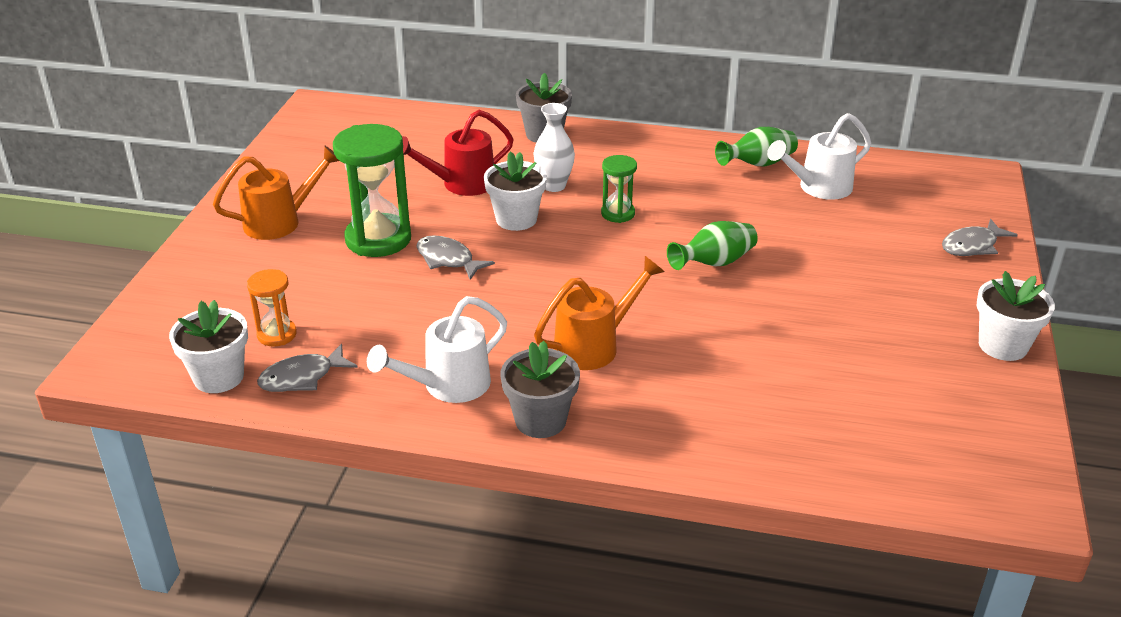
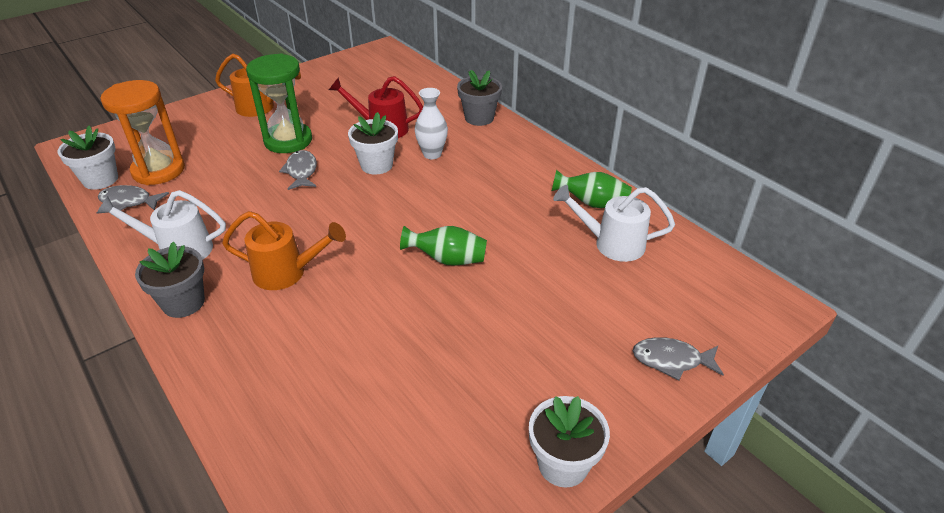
camera: 40 degrees right, 5 degrees up
(277, 334) = (158, 170): orange hourglass -> orange hourglass, size x1.88
(618, 213) = (441, 192): green hourglass -> none

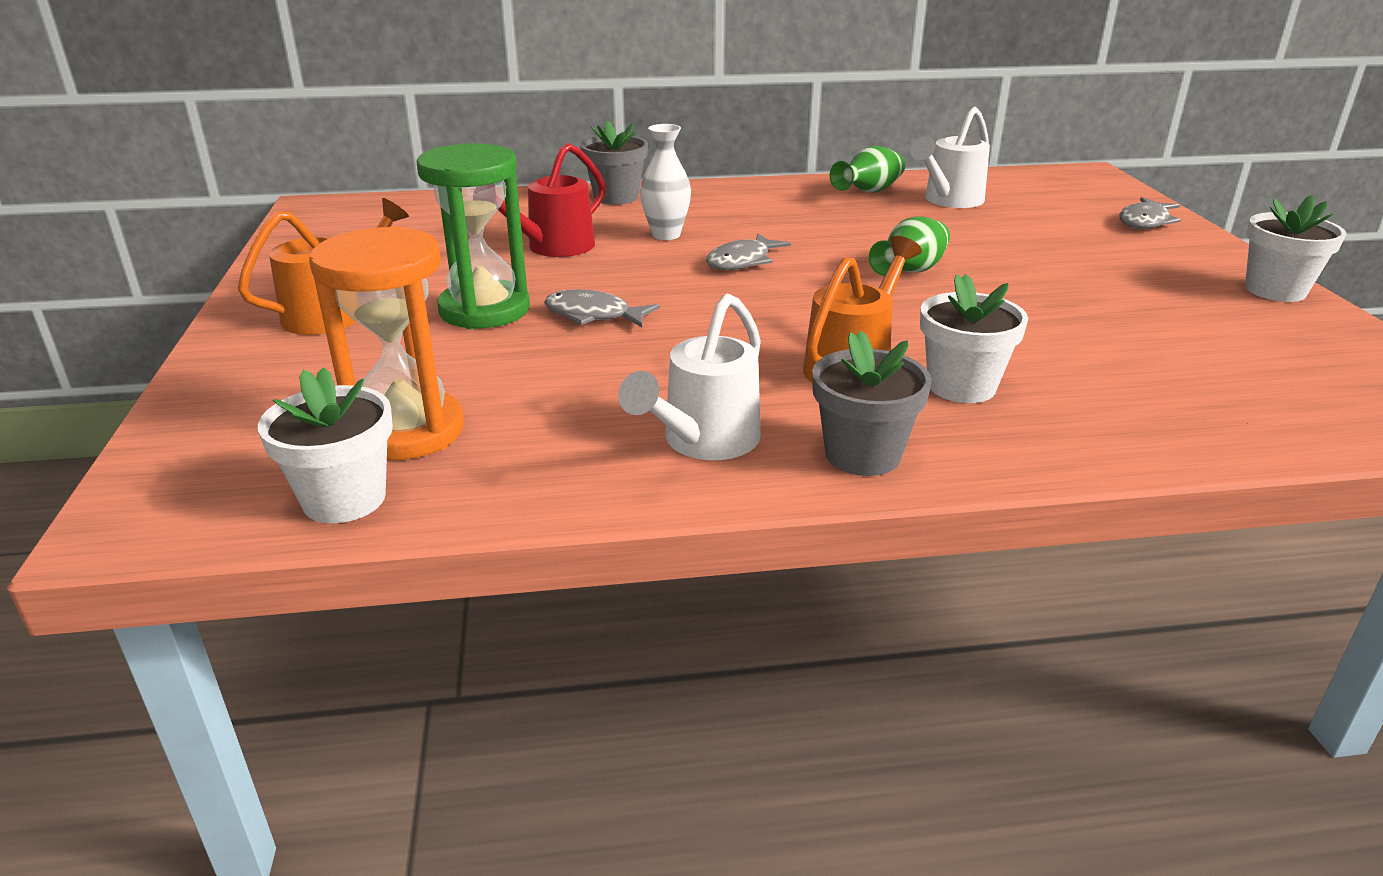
camera: 60 degrees left, 10 degrees down
(129, 201) = (481, 473): grey fish -> grey fish (742, 261)
(376, 165) = (647, 268): white flower pot -> white flower pot (961, 386)

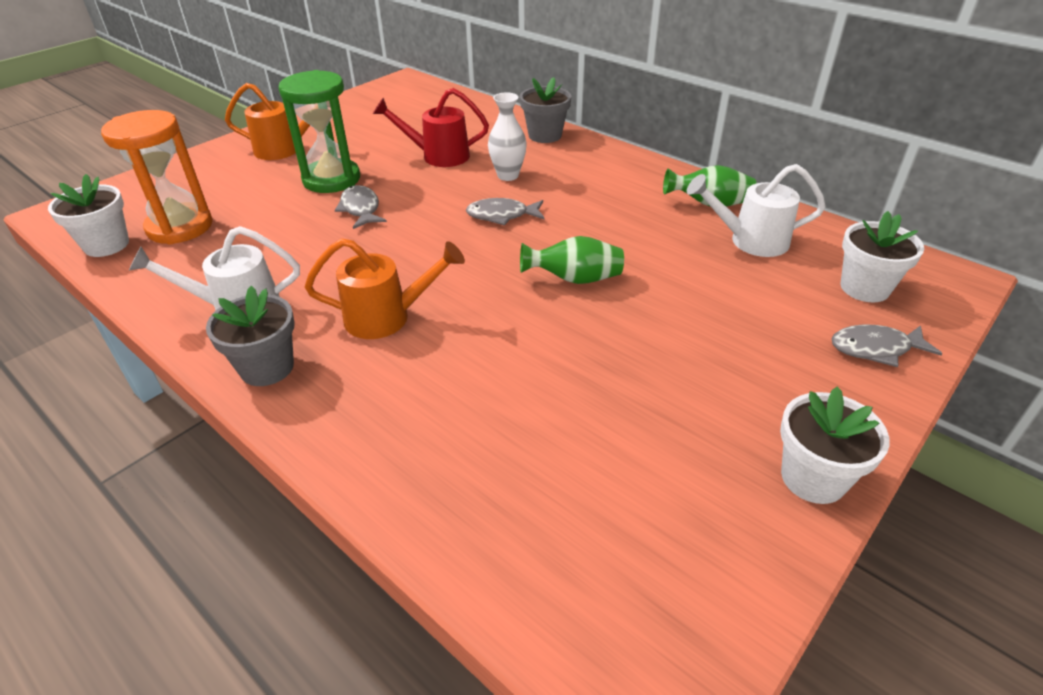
camera: 50 degrees right, 10 degrees up
(961, 386) = (400, 370): white flower pot -> white flower pot (864, 288)

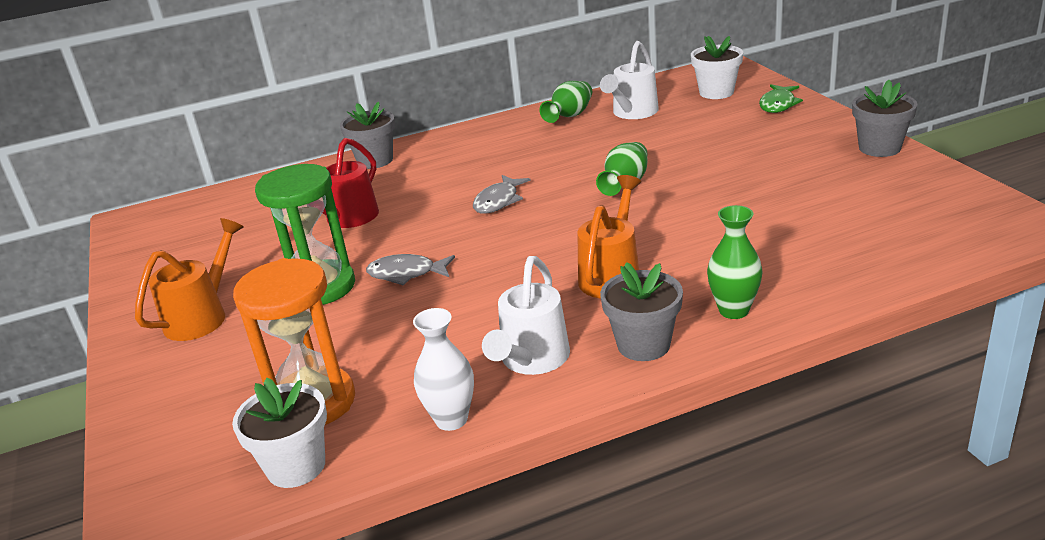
camera: 60 degrees left, 10 degrees down
(337, 416) = (734, 310): none -> green vase
(508, 175) = (430, 189): white vase -> white vase (451, 419)
(813, 478) = (879, 148): white flower pot -> grey flower pot
(875, 348) = (778, 104): grey fish -> green fish

